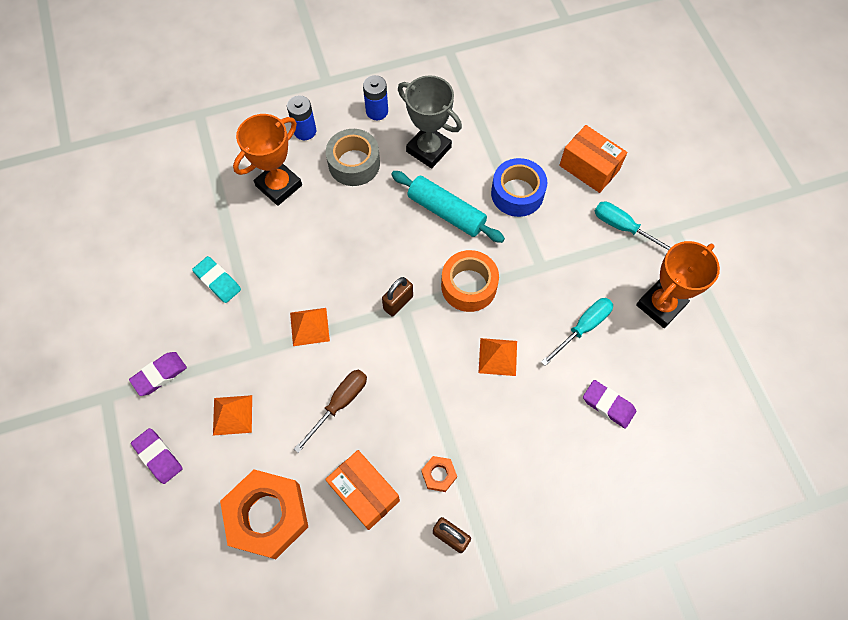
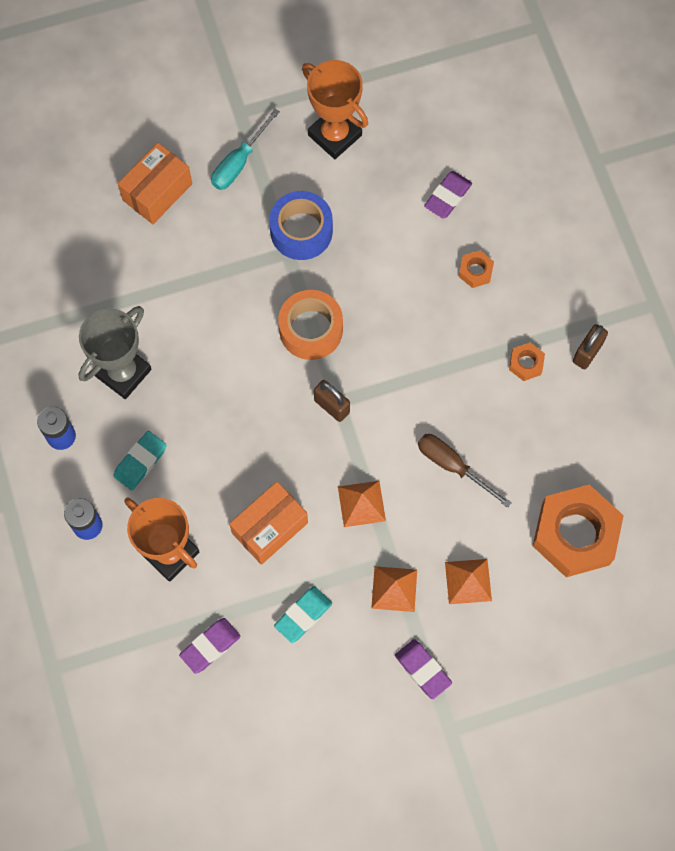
camera: 90 degrees left, 5 degrees up
(158, 456) = (517, 658): purple eraser -> purple eraser (210, 646)
(354, 163) = (140, 462): grey tape -> turquoise eraser
(364, 493) = (547, 437): orange box -> orange box (270, 528)
(446, 212) = (214, 353): turquoise rolling pin -> none
(498, 356) = (395, 302): orange pyramid -> orange pyramid (394, 588)
(517, 193) = (190, 273): blue tape -> blue tape (301, 231)
(532, 429) = (475, 271): none -> orange nut
(583, 328) = (361, 214): turquoise screwdriver -> none

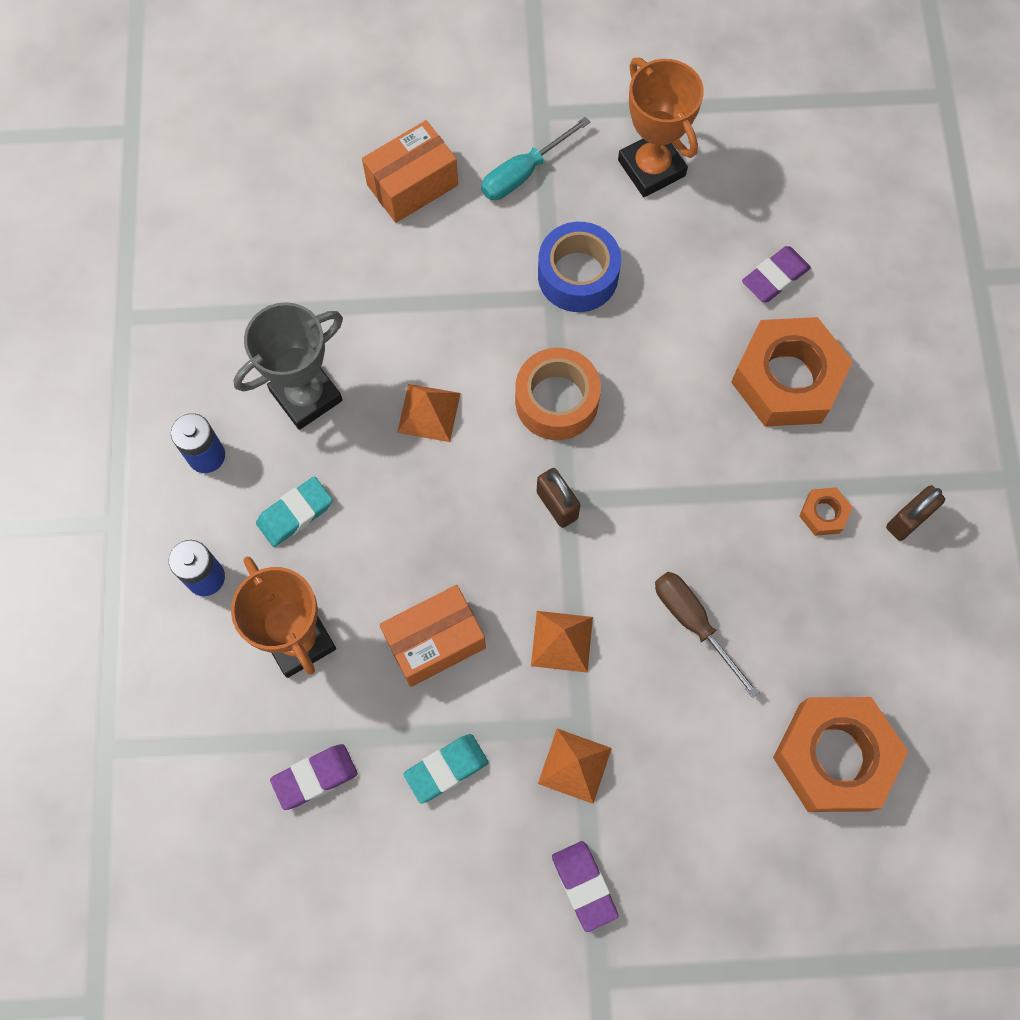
camera: 15 degrees right, 0 degrees up
(468, 581) = (675, 782): orange pyramid -> orange pyramid (429, 412)
(475, 271) = (787, 379): orange nut -> orange nut, size x2.34

